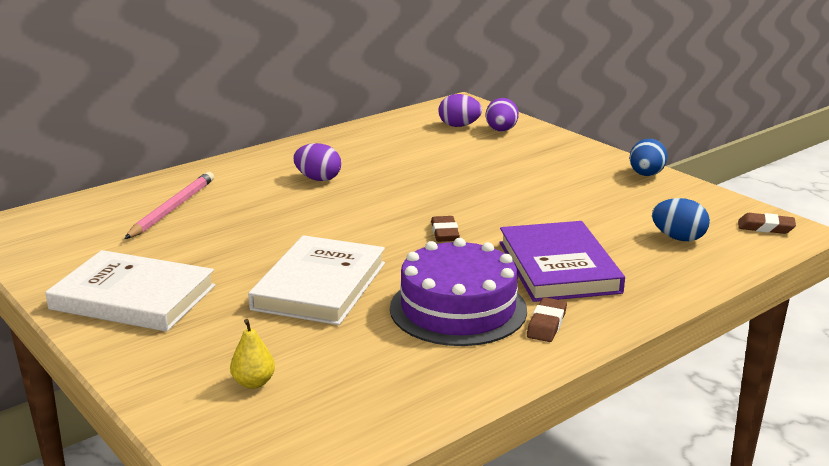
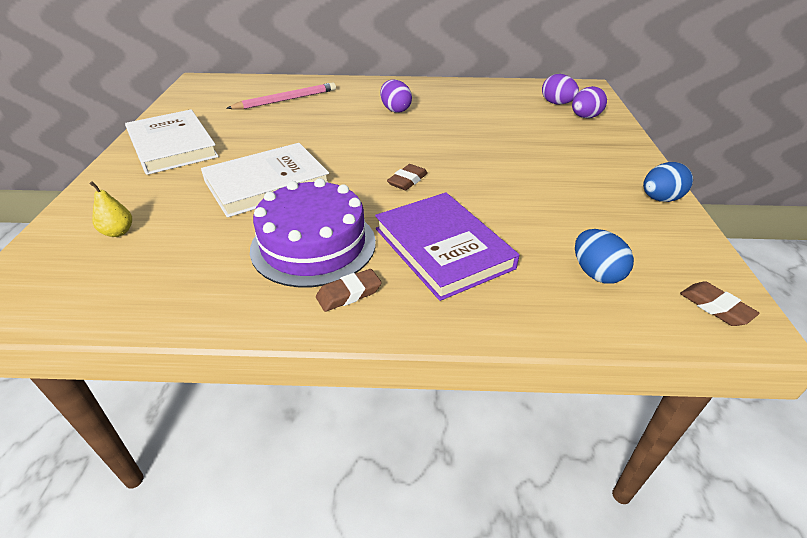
camera: 40 degrees right, 15 degrees up
(558, 267) = (443, 248): purple book -> purple book turned 60 degrees counterclockwise

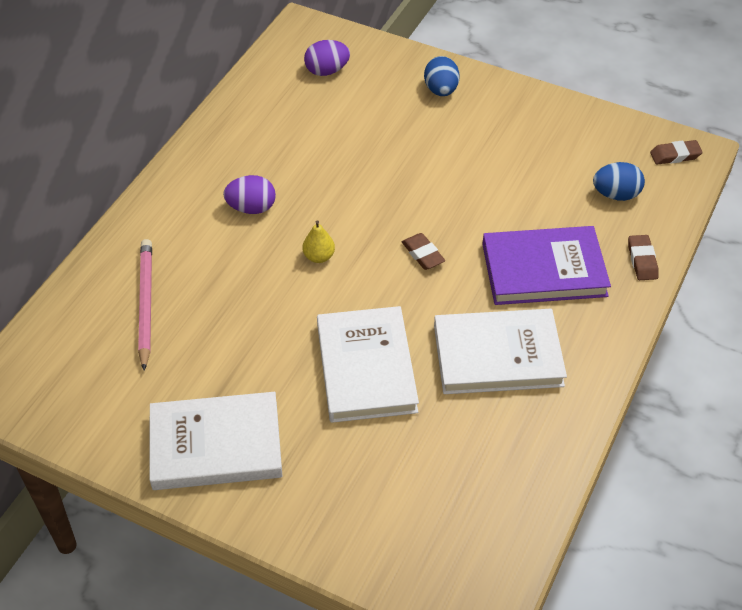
camera: 65 degrees left, 10 degrees up
(118, 232) = (400, 508): yellow pear -> yellow pear (319, 257)
(313, 245) = (498, 355): purple cake -> white book
(349, 294) = (576, 349): brown eraser -> brown eraser (642, 260)
(585, 117) = (372, 68): purple egg -> none
(660, 199) = (542, 104): blue egg -> blue egg (441, 90)

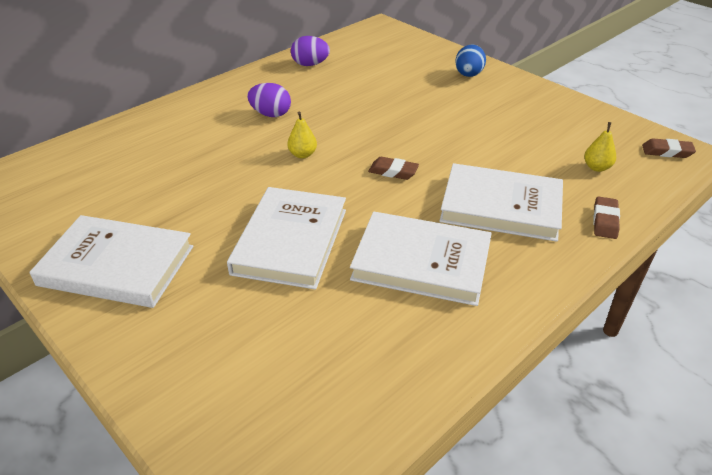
camera: 20 degrees right, 10 degrees down
(146, 304) = (143, 155): pink pencil -> none
(327, 71) = (383, 50): purple egg -> purple egg (310, 64)
(423, 254) = (393, 172): brown eraser -> brown eraser turned 60 degrees counterclockwise
(544, 270) = (501, 206): purple book -> white book
(616, 195) = (596, 167): blue egg -> yellow pear

